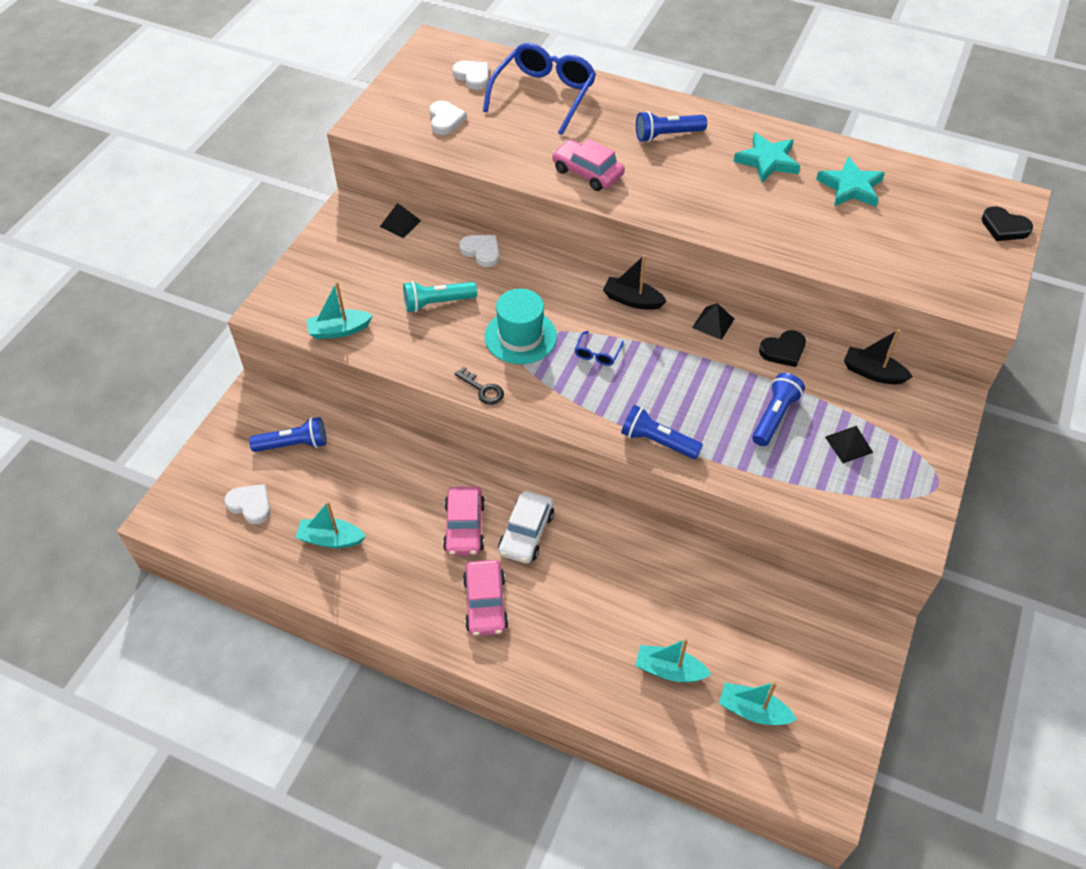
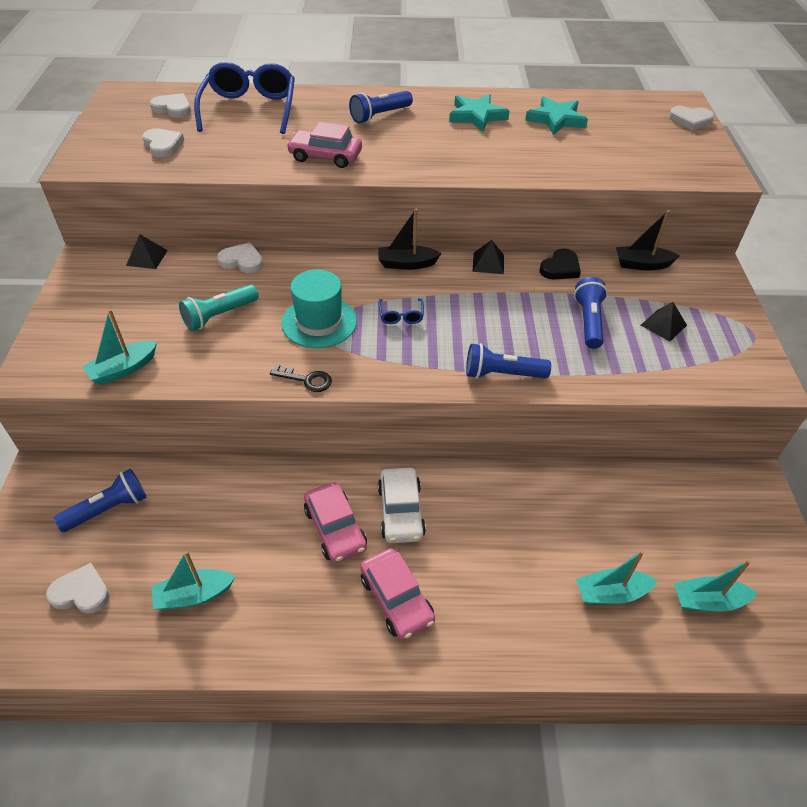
camera: 25 degrees left, 5 degrees down
(1004, 227) = (690, 120): black heart -> white heart

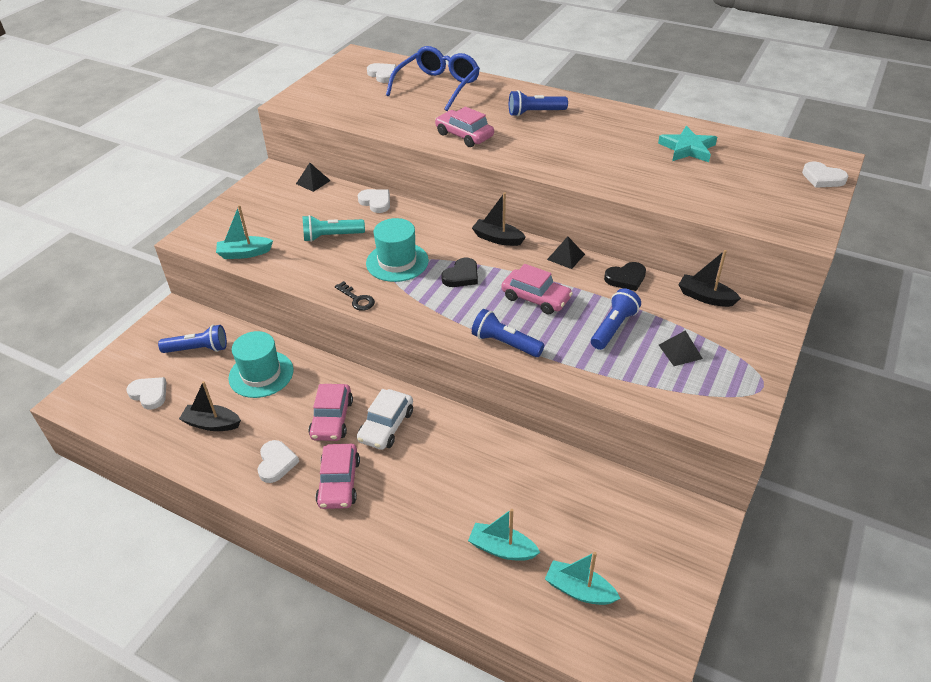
camera: 30 degrees right, 5 degrees down
(163, 145) = (354, 101): white heart -> white heart (276, 463)
(194, 595) = (212, 424): turquoise boat -> black boat
(213, 509) = (261, 374): none -> turquoise hat
(401, 315) = (461, 276): blue glasses -> black heart
(477, 116) = (617, 130): turquoise star -> none
(494, 315) = (536, 298): none -> pink car

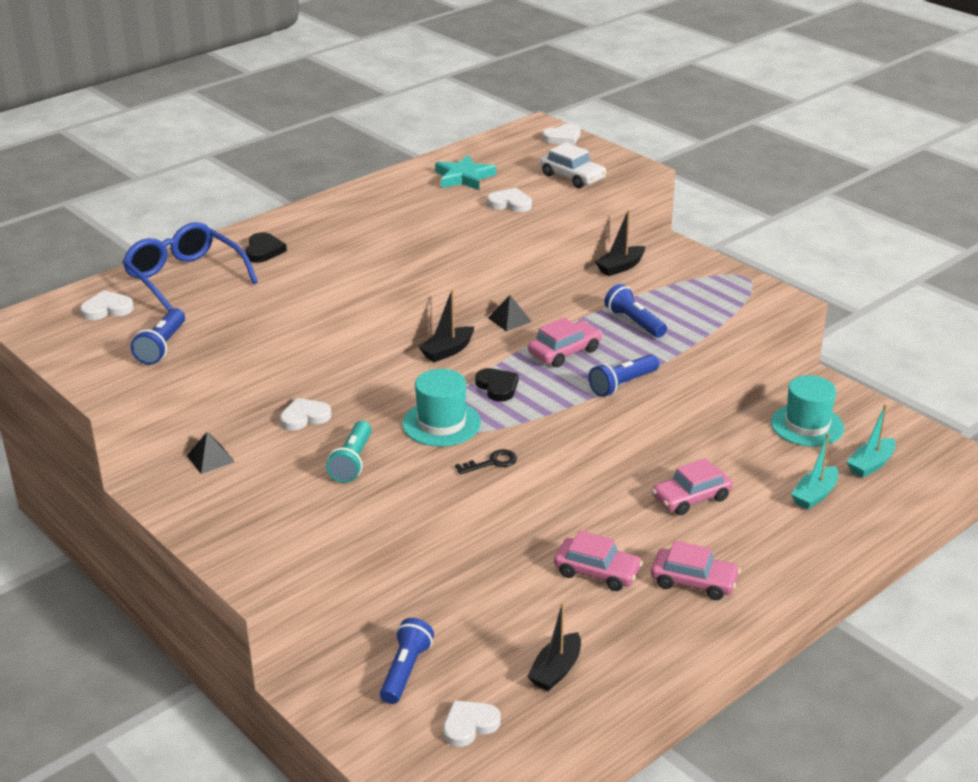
camera: 70 degrees left, 10 degrees down
(244, 253) = (335, 537): turquoise boat -> none
(261, 374) = (489, 618): turquoise hat -> turquoise hat (807, 425)
(276, 463) = (645, 624): white heart -> white heart (510, 203)
(386, 426) = (628, 535): white car -> white car (572, 177)
(464, 135) = (323, 284): pink car -> pink car (691, 498)
(535, 113) = (315, 234): blue flashlight -> blue flashlight (162, 347)
(626, 278) = (567, 297): black heart -> black heart (263, 251)
(680, 351) = (685, 300): black pyramid -> none

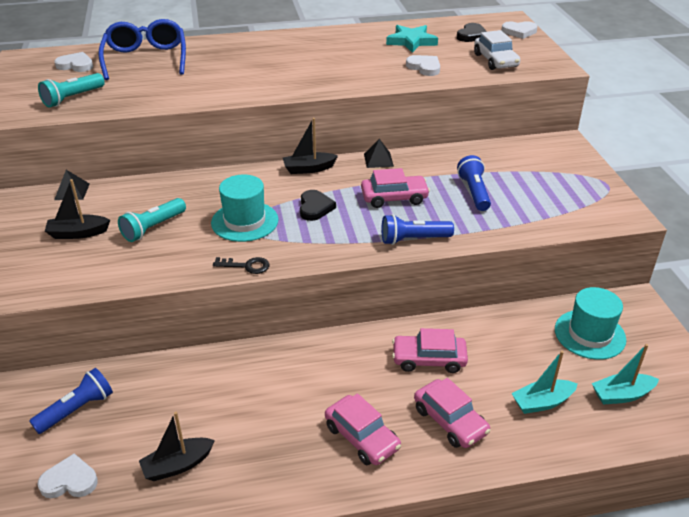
camera: 30 degrees right, 5 degrees up
(162, 347) = (72, 98): blue flashlight -> turquoise flashlight
(263, 251) = (216, 55): black heart -> black heart (471, 35)
(304, 417) = (161, 184): white heart -> none
(597, 572) = (293, 392): pink car -> pink car (450, 420)
(620, 267) = (505, 146): black boat -> black boat (78, 233)

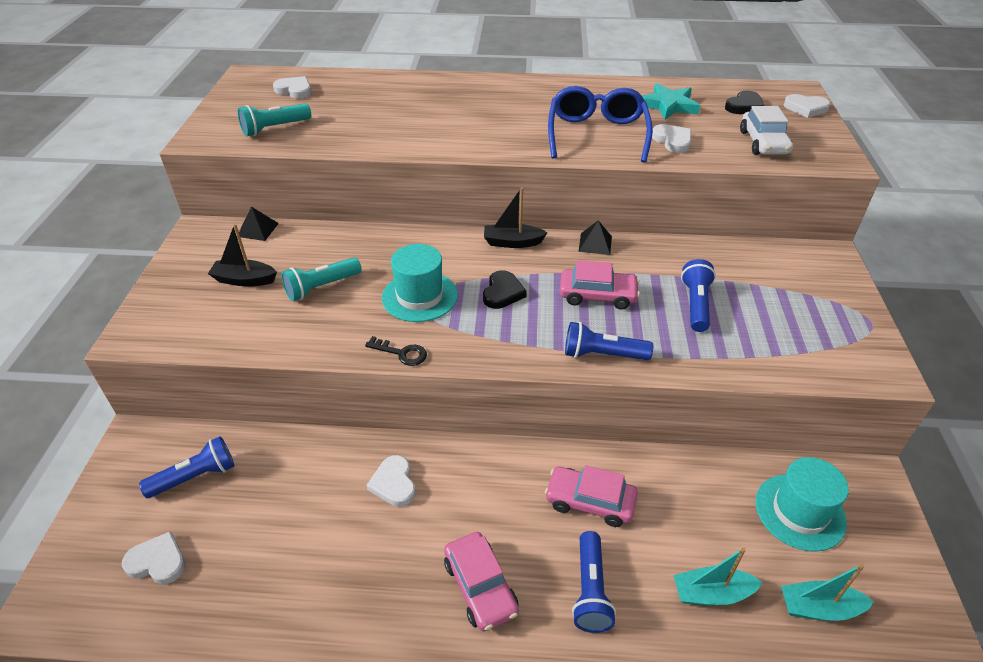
camera: 15 degrees right, 5 degrees up
(146, 59) = (367, 92): blue glasses -> blue glasses (597, 135)
(177, 465) = (270, 571): black boat -> none
(261, 379) = (394, 483): none -> white heart
(450, 420) = (590, 590): pink car -> blue flashlight

